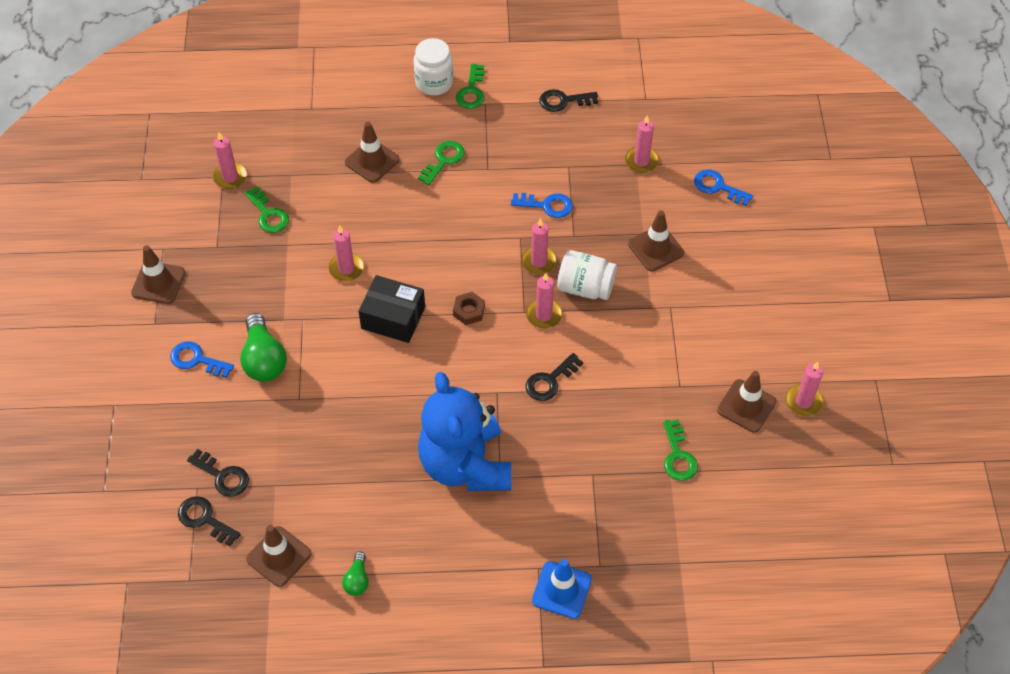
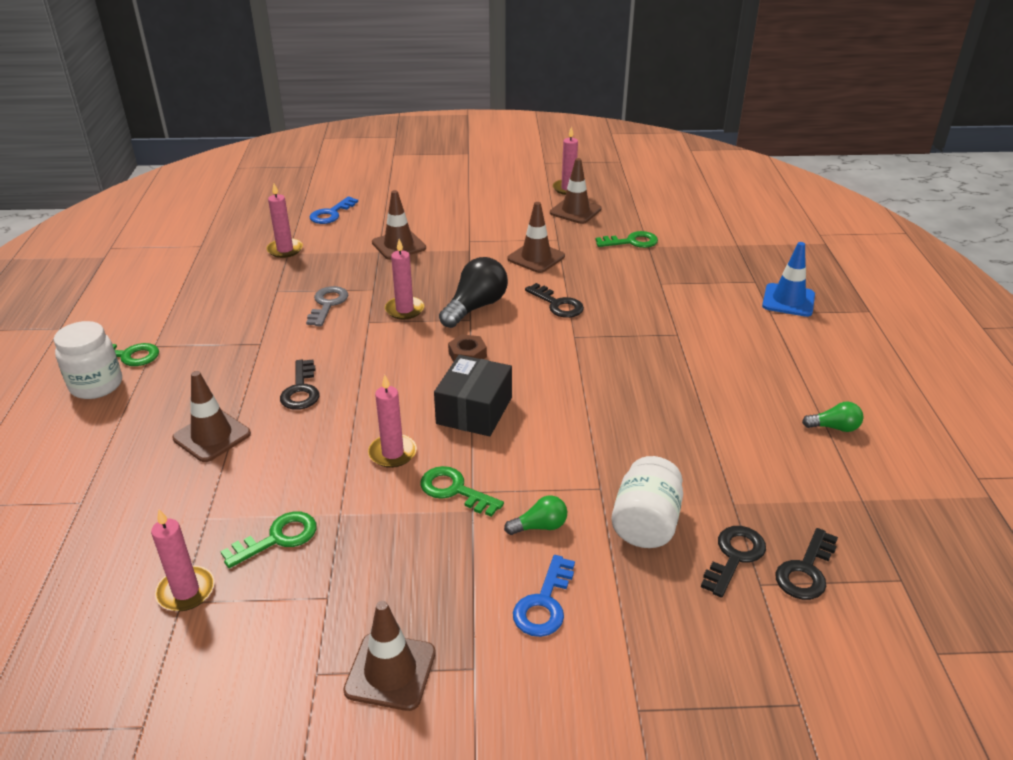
camera: 90 degrees left, 20 degrees down
(264, 359) = (539, 526): green light bulb -> green light bulb, size x0.53
(279, 556) = (831, 493): brown traffic cone -> brown traffic cone (536, 258)
(443, 160) = (234, 375): green key -> green key (455, 490)
(465, 465) = (668, 355): blue teddy bear -> none
(544, 315) = (475, 307): pink candle -> black light bulb
(547, 205) = (327, 304): blue key -> grey key
(563, 101) = (179, 292): black key -> black key (301, 390)
(585, 287) = (442, 283): white jar -> white jar (645, 523)

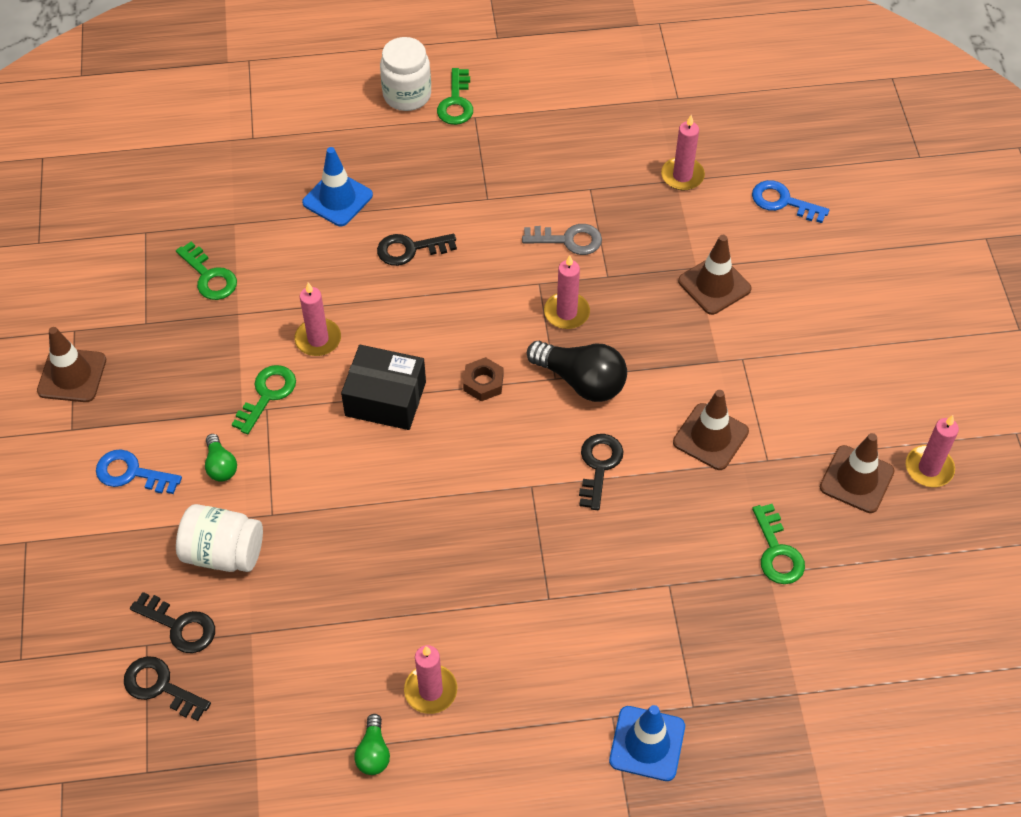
camera: 85 degrees right, 20 degrees up
(186, 591) = (155, 232): pink candle -> pink candle (430, 690)
(212, 436) = (337, 199): brown traffic cone -> blue traffic cone
(557, 304) = (599, 466): black key -> black key turned 150 degrees clockwise

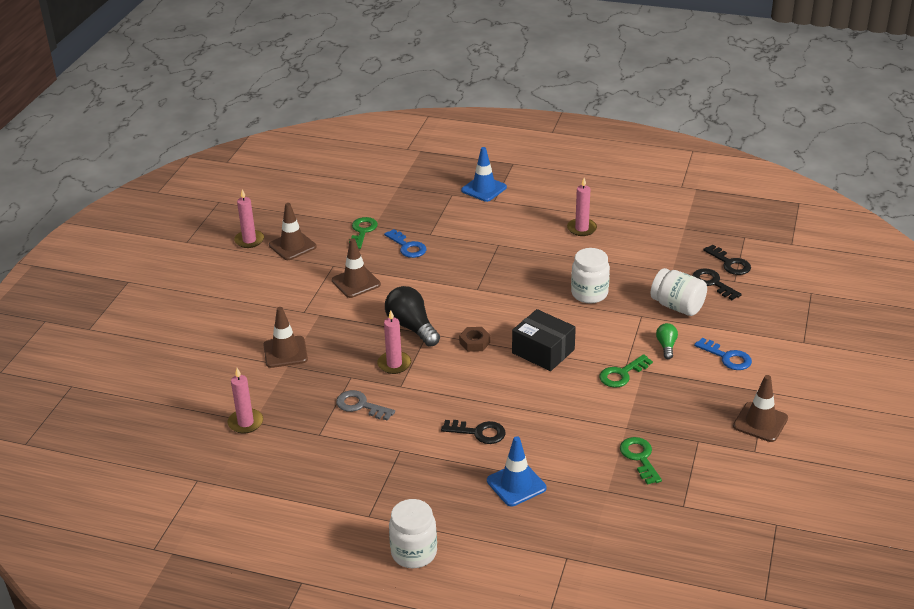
camera: 155 degrees left, 20 degrees down
(318, 339) = (573, 396): pink candle -> none
(362, 534) = (589, 294): none -> white jar
(373, 752) = (622, 216): green light bulb -> none
(456, 102) = (376, 533): green key -> none
(599, 466) = (431, 287): black key -> none
(783, 202) = (193, 386): blue key -> blue key (407, 247)

